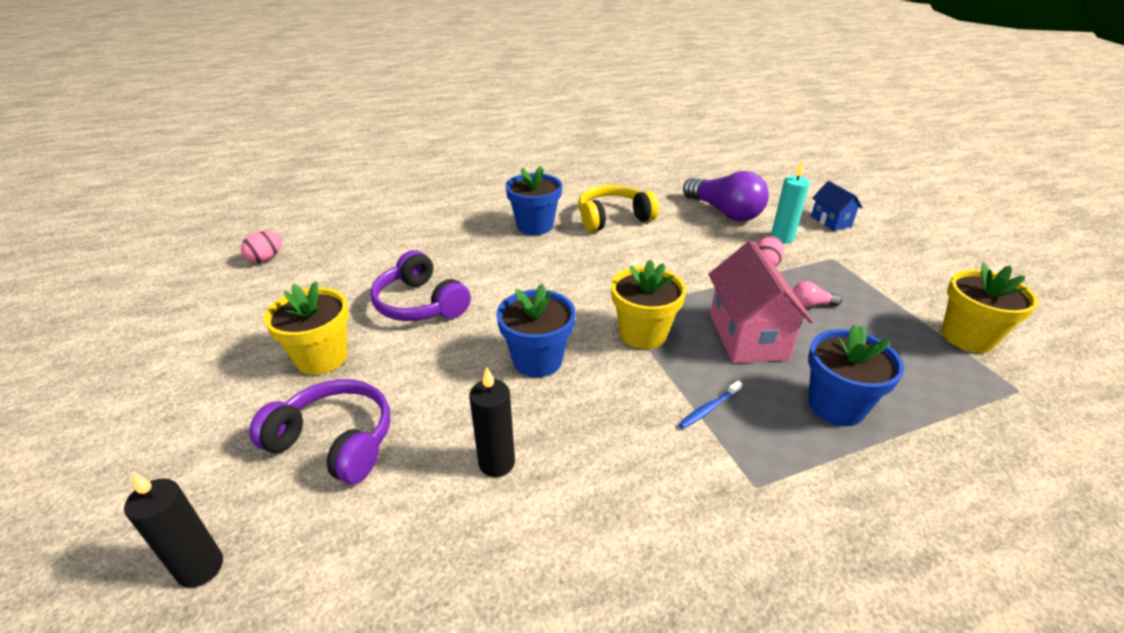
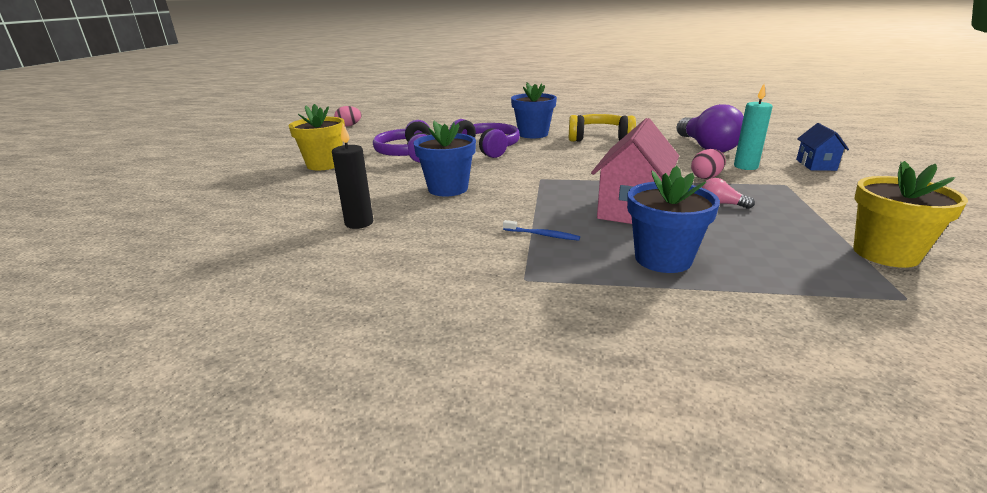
camera: 30 degrees right, 10 degrees down
(200, 568) = (166, 221): black candle -> none
(335, 441) = (286, 195): purple headphones -> purple headphones (487, 148)
(643, 333) = (543, 192): yellow flower pot -> none
(709, 409) = (542, 235): blue toothbrush -> blue toothbrush turned 150 degrees counterclockwise

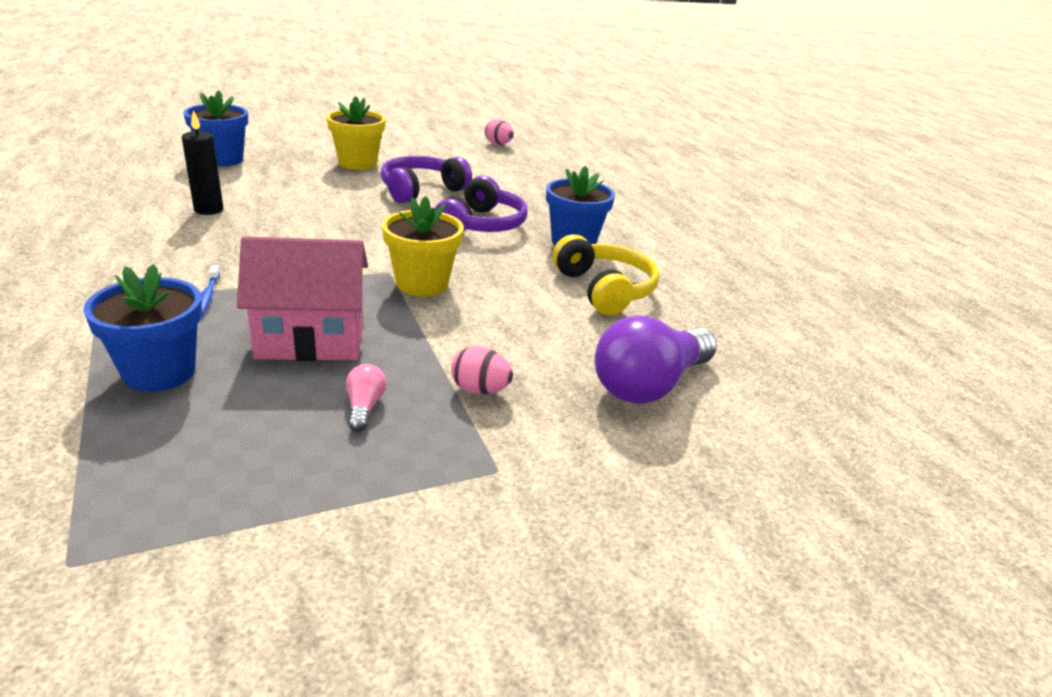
camera: 55 degrees right, 5 degrees up
(448, 189) = (321, 229): blue flower pot -> blue flower pot (222, 160)
(745, 166) = (566, 427): turquoise candle -> none
(815, 165) = (646, 511): blue house -> none
(885, 253) = (218, 561): yellow flower pot -> yellow flower pot (422, 284)

